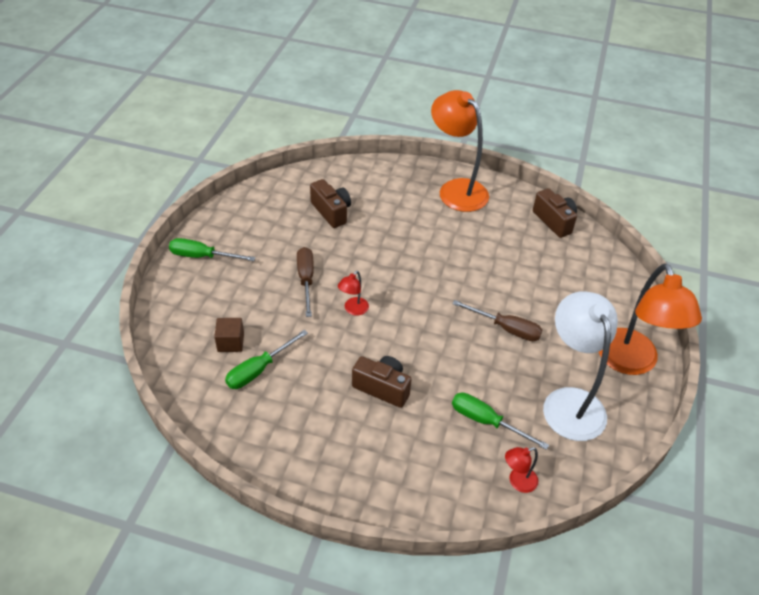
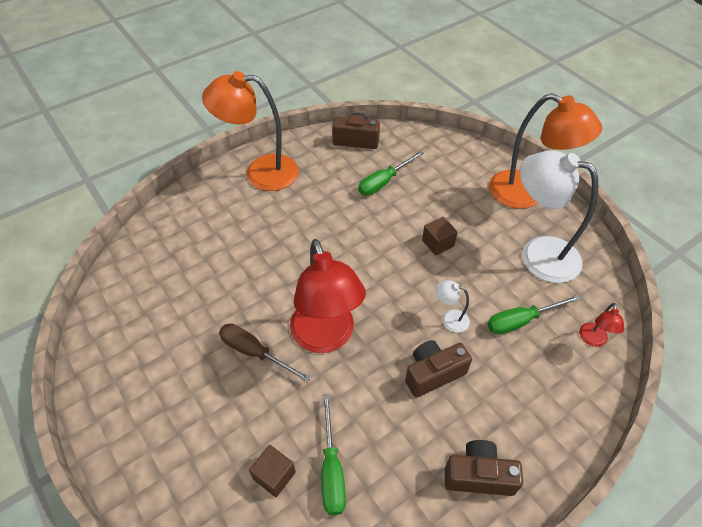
camera: 50 degrees left, 5 degrees up
(202, 256) = (130, 430): green screwdriver -> green screwdriver (384, 182)
(331, 212) = (191, 276): brown camera -> brown camera (478, 475)
(353, 310) = (326, 337): red lamp -> red lamp, size x2.35
(440, 373) = (449, 319): none -> white lamp
(506, 328) = (438, 243): brown screwdriver -> brown cube

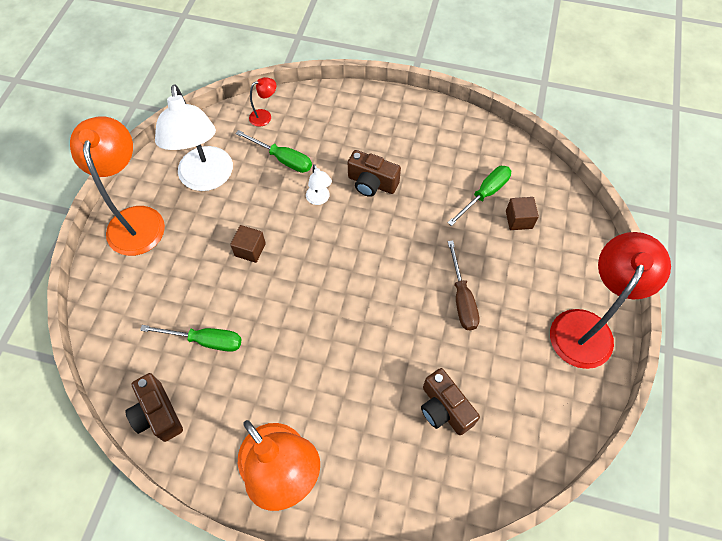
camera: 130 degrees left, 10 degrees up
(326, 337) = (406, 263): red lamp -> red lamp (586, 327)
(478, 475) = (414, 126): brown camera -> brown camera (444, 408)

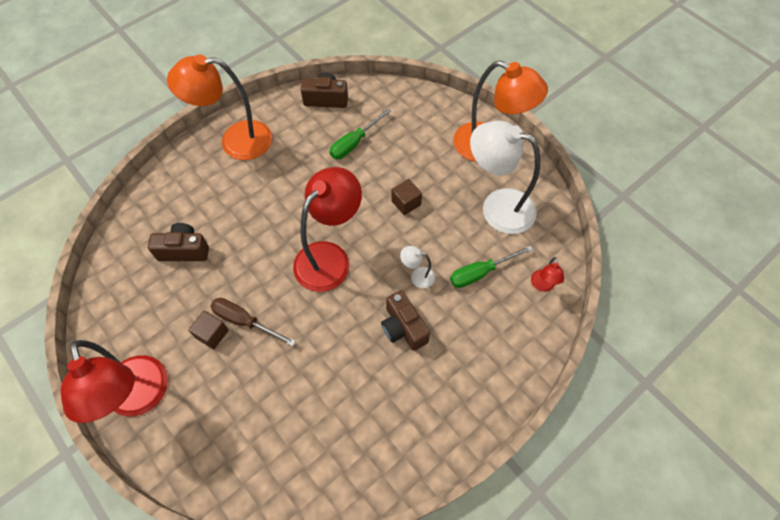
camera: 125 degrees right, 0 degrees up
(352, 274) = (329, 257): none -> red lamp
(372, 183) = (403, 327): brown camera -> brown camera turned 90 degrees counterclockwise
(485, 194) = (318, 419): green screwdriver -> none
(518, 219) = (270, 428): brown cube -> brown cube (212, 334)

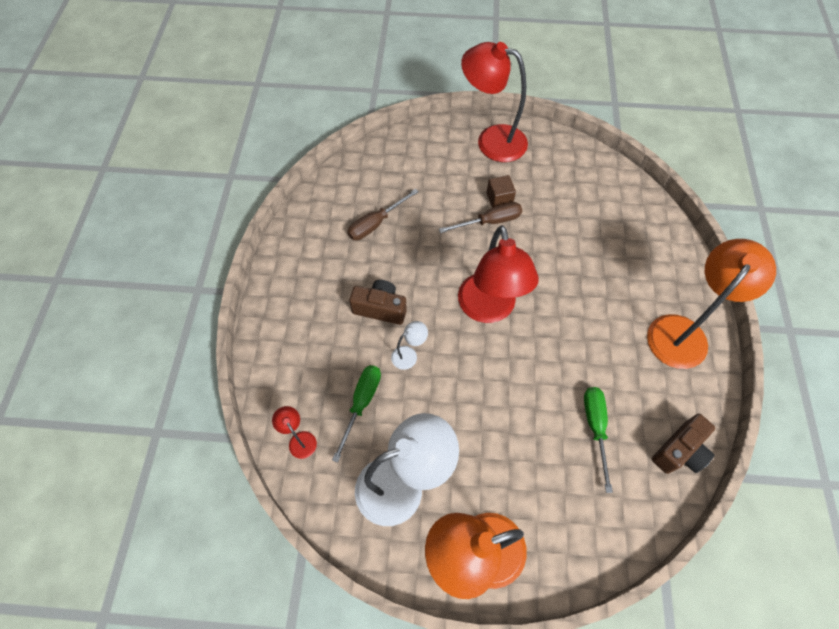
camera: 135 degrees right, 0 degrees up
(184, 250) = (589, 225): brown camera -> none
(331, 408) = (376, 223): none -> brown screwdriver
(406, 203) = (484, 410): brown cube -> none

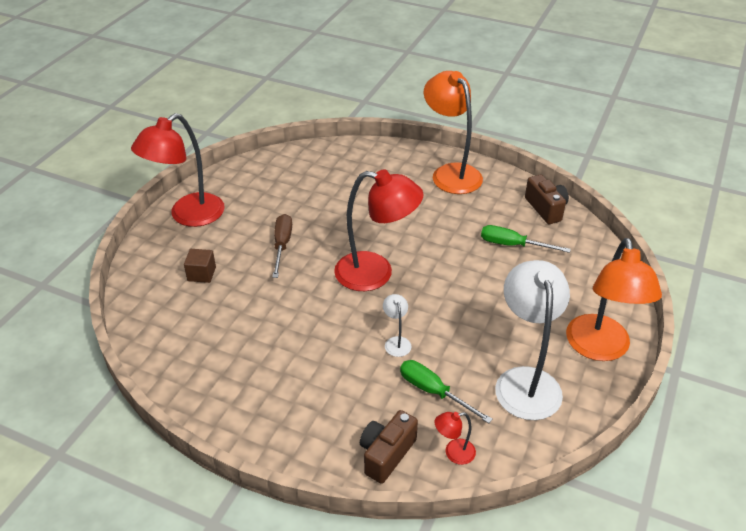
camera: 70 degrees left, 20 degrees down
(376, 223) = (229, 328): brown screwdriver -> none
(380, 308) = (334, 350): brown camera -> brown camera (386, 454)
(499, 199) = (260, 231): brown cube -> brown cube (201, 274)

